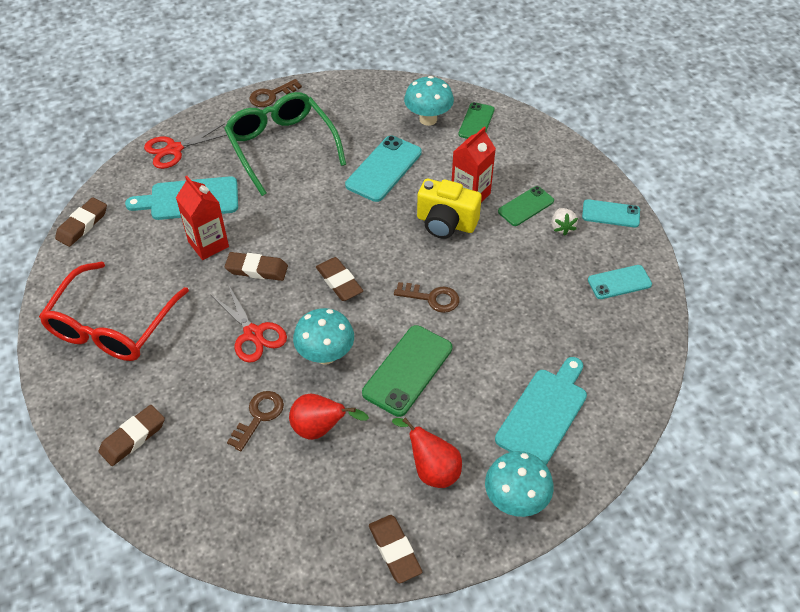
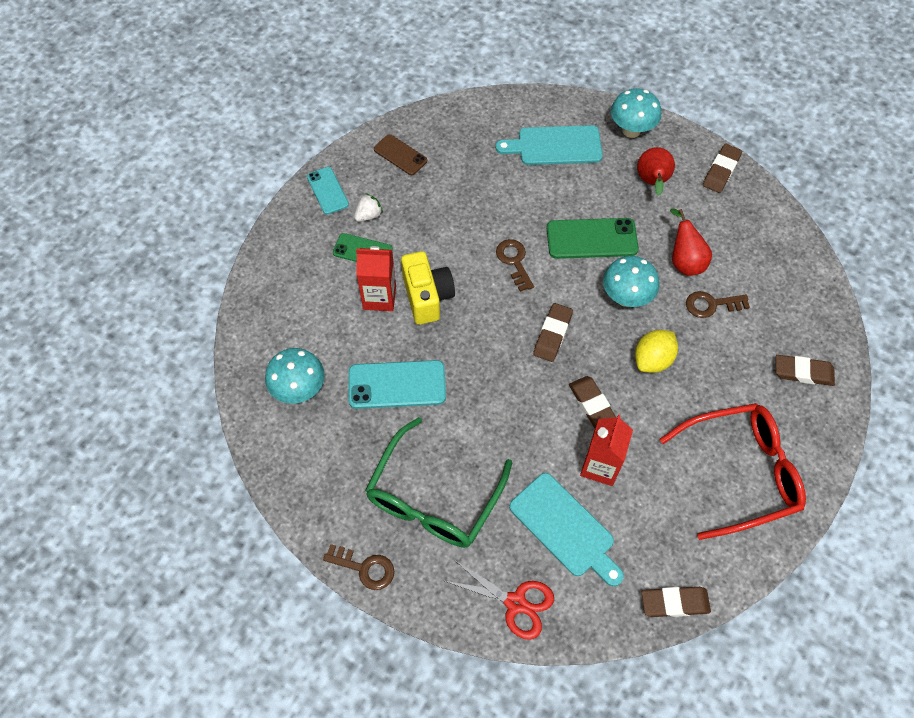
camera: 125 degrees left, 10 degrees up
(253, 334) = (652, 360): red scissors -> yellow lemon
(476, 122) = (275, 346): green phone -> none
(619, 282) = (400, 155): turquoise phone -> brown phone

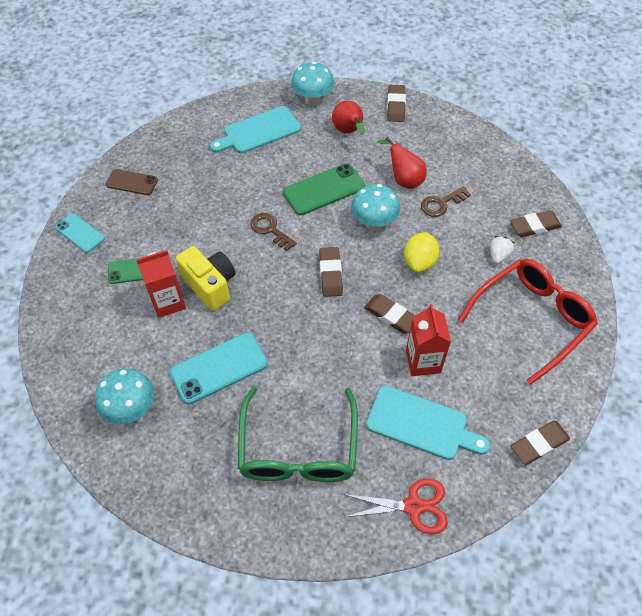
camera: 25 degrees left, 5 degrees down
(364, 568) = (267, 540): brown key -> none
(368, 215) = (127, 239): white strawberry -> white strawberry (498, 255)

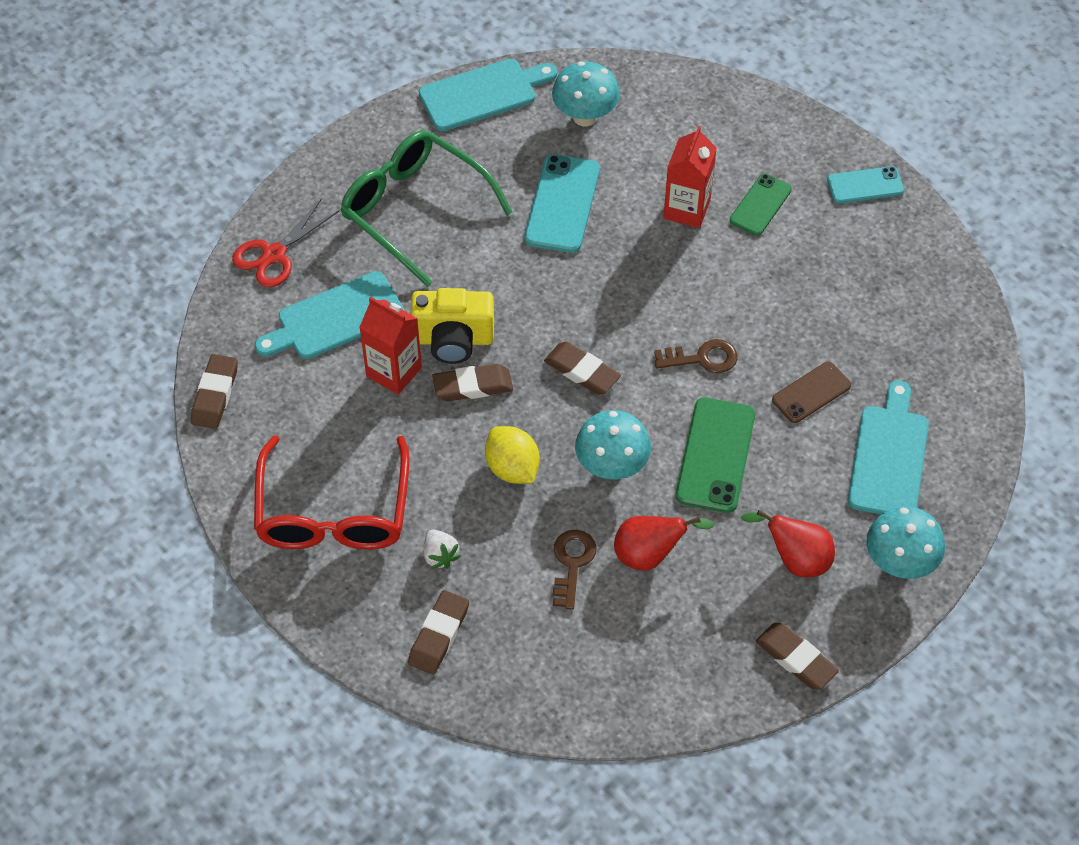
camera: 130 degrees right, 0 degrees up
(132, 182) = (909, 272): brown phone -> brown phone (811, 392)
(158, 491) = (482, 94): none -> turquoise cutting board
(210, 285) = (674, 256): yellow camera -> yellow camera (453, 339)

